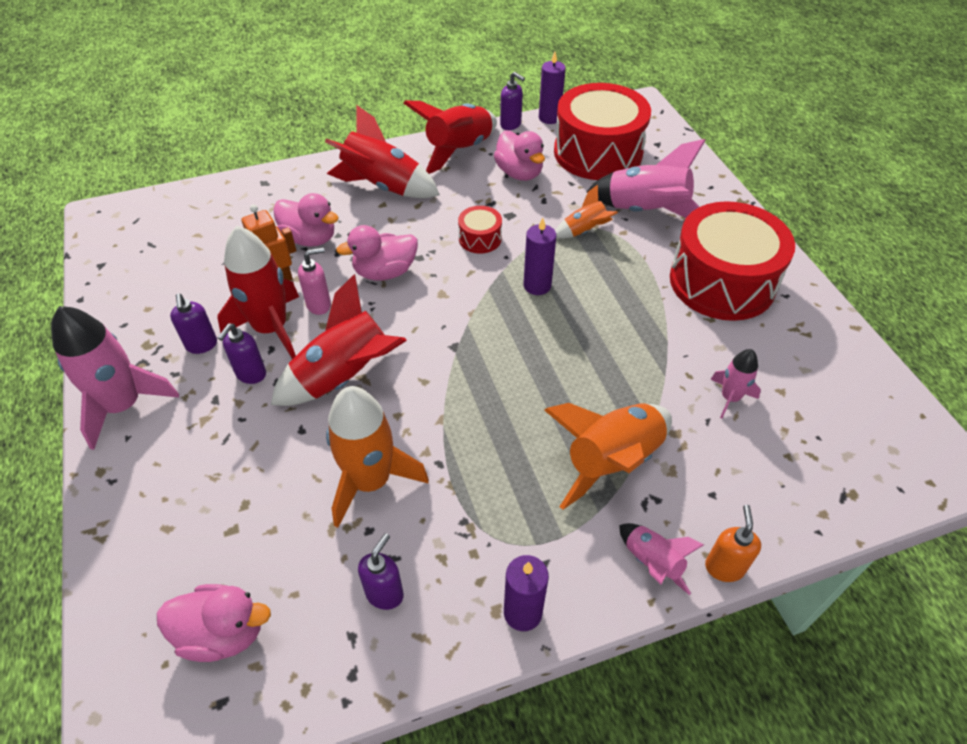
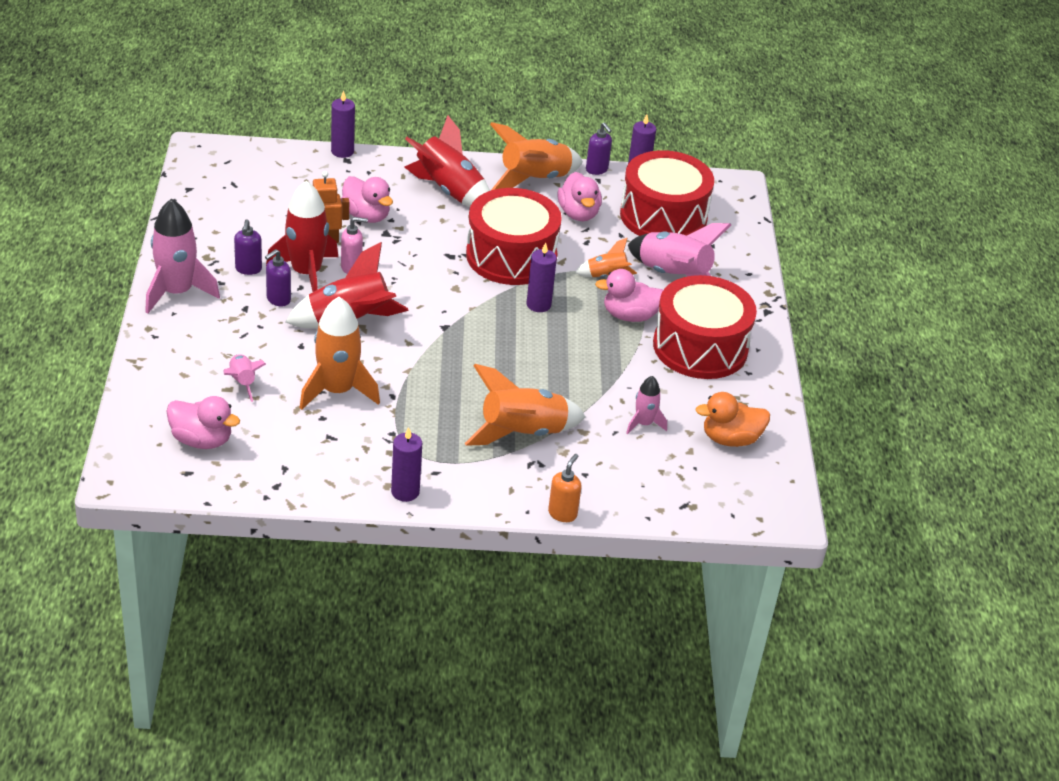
camera: 15 degrees right, 10 degrees down
(256, 175) = (342, 151): none -> purple candle
(385, 272) = (416, 259): pink duck -> pink duck (630, 316)
(385, 593) = (317, 454): purple soap dispenser -> none
(459, 150) = (534, 179): red rocket -> orange rocket
(480, 238) = (511, 256): red drum -> red drum, size x2.30
(651, 562) = (512, 495): pink rocket -> pink rocket (242, 382)
(826, 384) = (730, 439): none -> orange duck

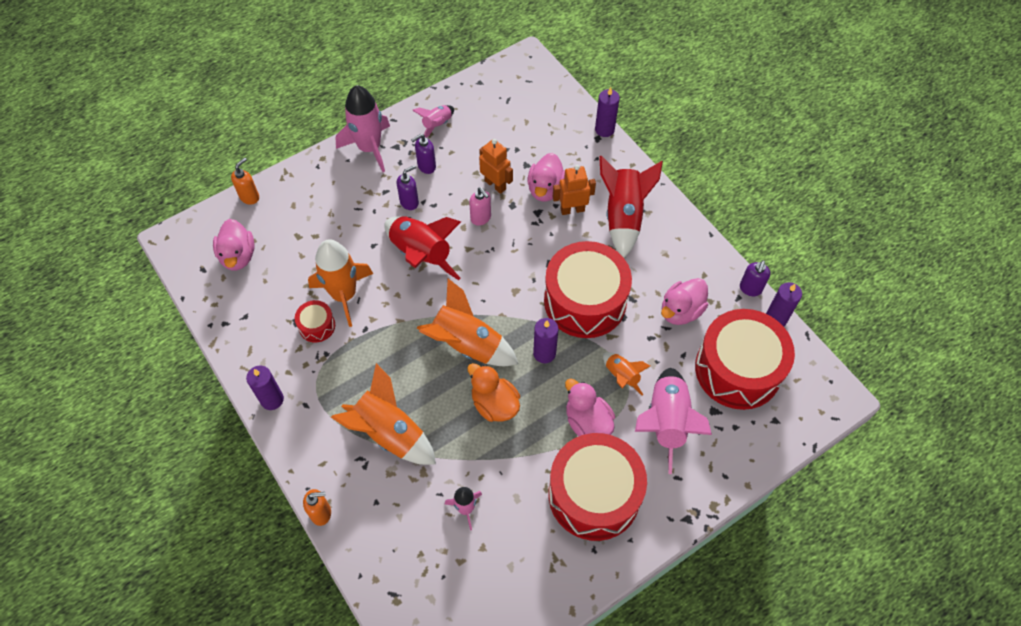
camera: 60 degrees right, 20 degrees up
(134, 399) = (250, 197): none -> orange soap dispenser
(242, 382) = (310, 239): pink rocket -> pink rocket (437, 125)
(278, 299) = (409, 202): purple soap dispenser -> purple soap dispenser turned 135 degrees clockwise
(306, 273) = (451, 198): red rocket -> none
(353, 425) = (317, 326): none -> red drum
(407, 213) = (572, 209): none -> orange robot
(534, 179) = (693, 257): orange rocket -> orange rocket (467, 345)
(730, 439) = (498, 583): orange duck -> orange duck (494, 404)

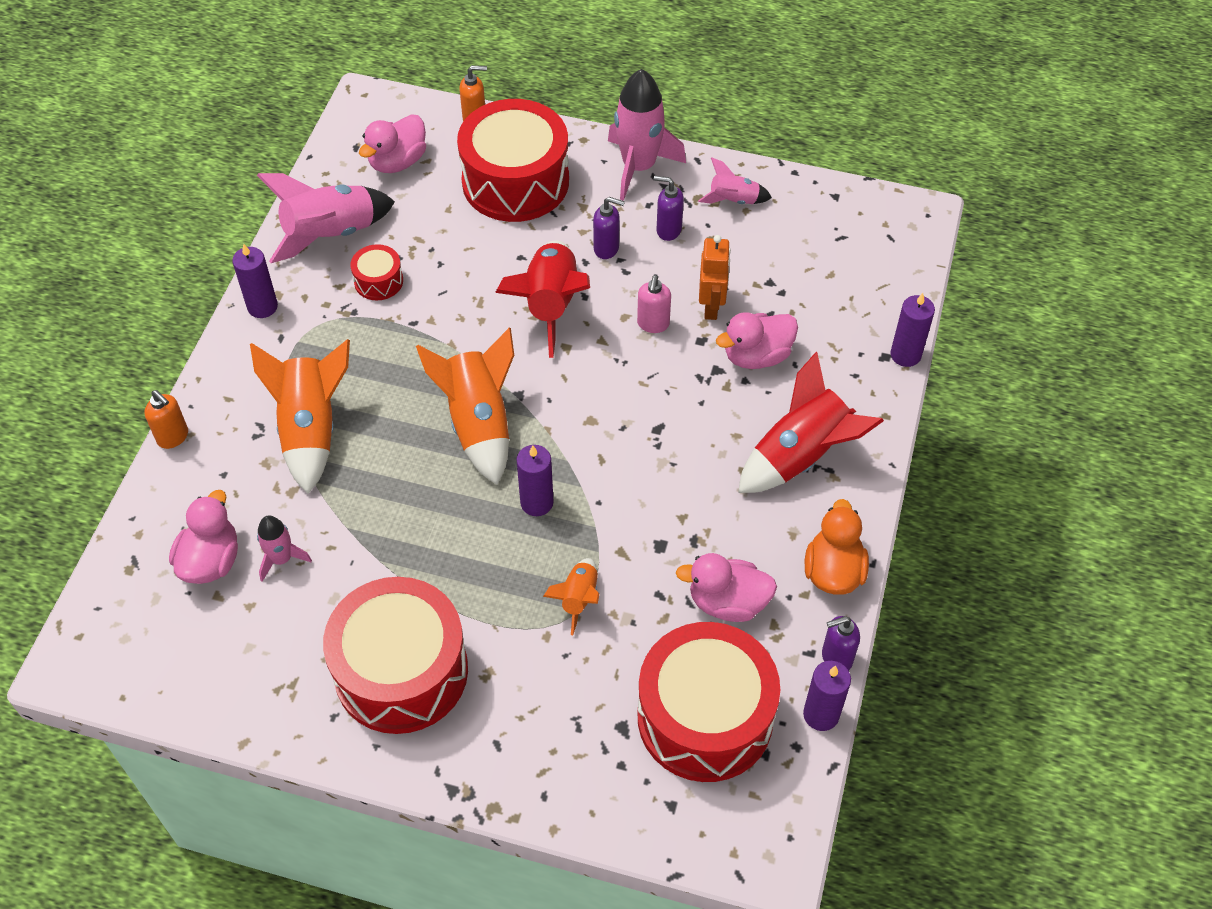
camera: 50 degrees right, 5 degrees down
(344, 295) = (437, 276): orange rocket -> none
(494, 404) = (429, 499): orange duck -> orange duck (833, 571)
(572, 209) = (756, 400): orange robot -> none
(585, 301) = (644, 496): red drum -> red drum (515, 181)
(587, 422) = (488, 603): pink duck -> pink duck (211, 561)
(666, 422) = (560, 685): pink rocket -> pink rocket (331, 234)

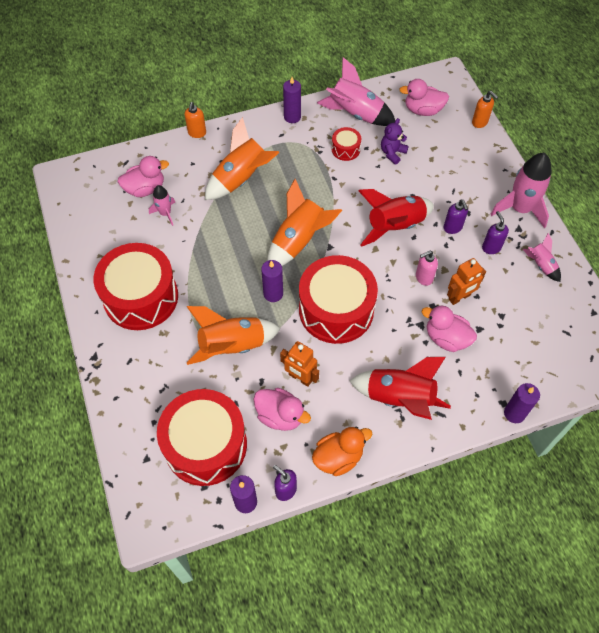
camera: 55 degrees right, 5 degrees up
(434, 236) = (392, 153): none -> purple teddy bear
(515, 181) = (457, 163): red drum -> red drum (336, 310)
(578, 598) = (232, 346): orange rocket -> orange rocket, size x1.88
(689, 547) = (300, 378): none -> orange robot
(727, 602) = (280, 416): pink duck -> pink duck turned 150 degrees clockwise

